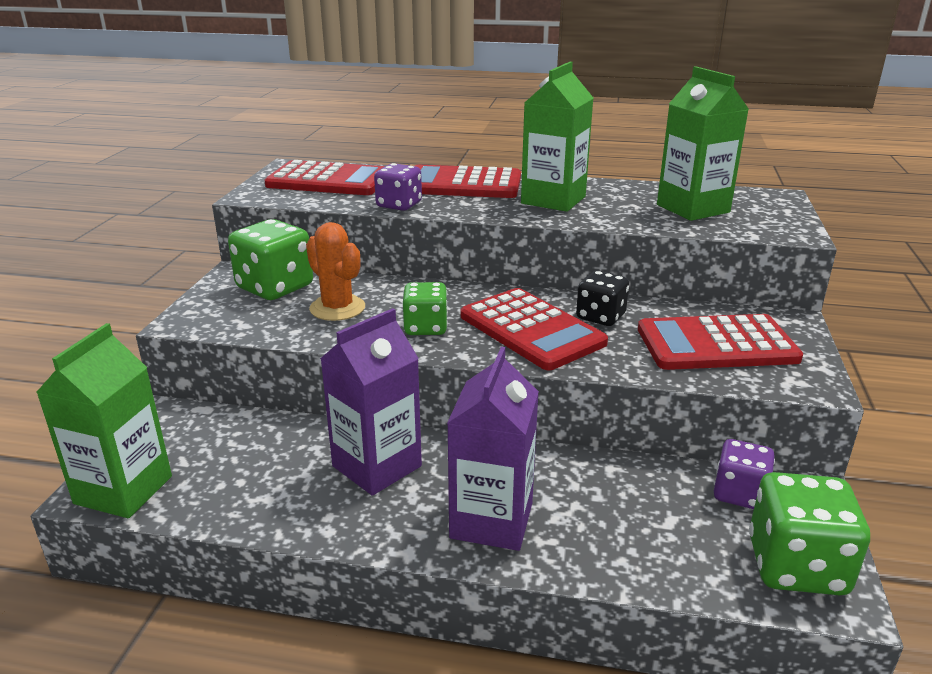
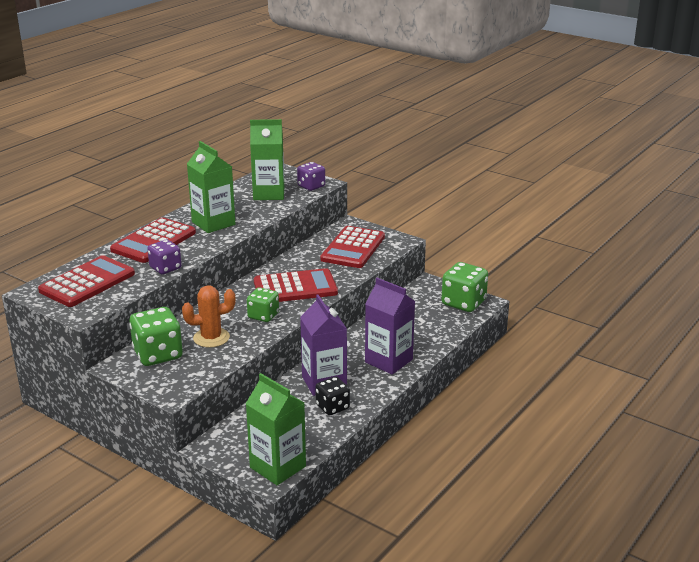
camera: 65 degrees left, 0 degrees up
(600, 317) = (300, 266): black dice -> black dice (332, 407)
(739, 493) = (417, 298): purple dice -> purple dice (311, 186)

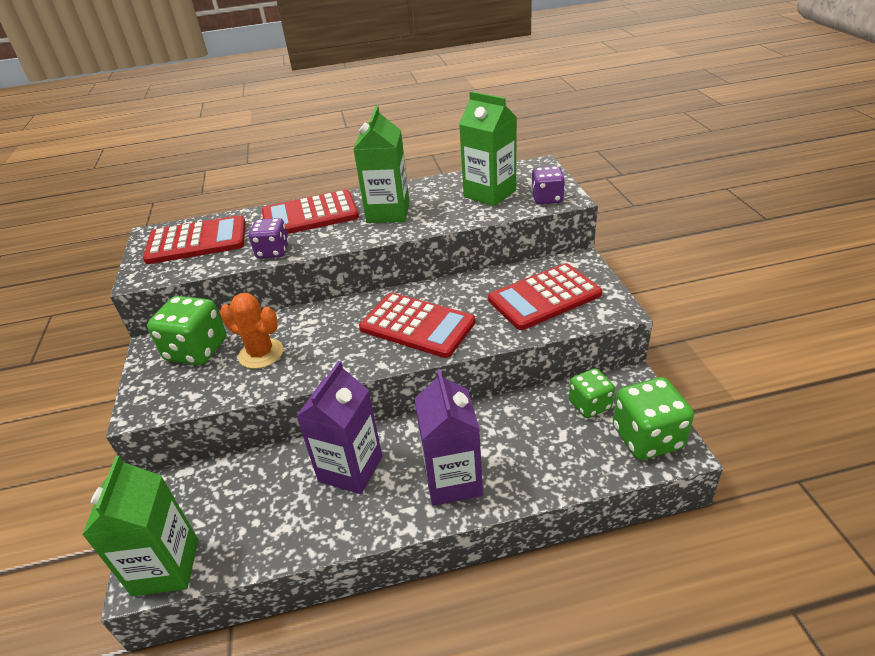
camera: 45 degrees right, 10 degrees up
(263, 316) = (340, 349): green dice -> green dice (590, 405)
(332, 407) = (316, 513): black dice -> none

